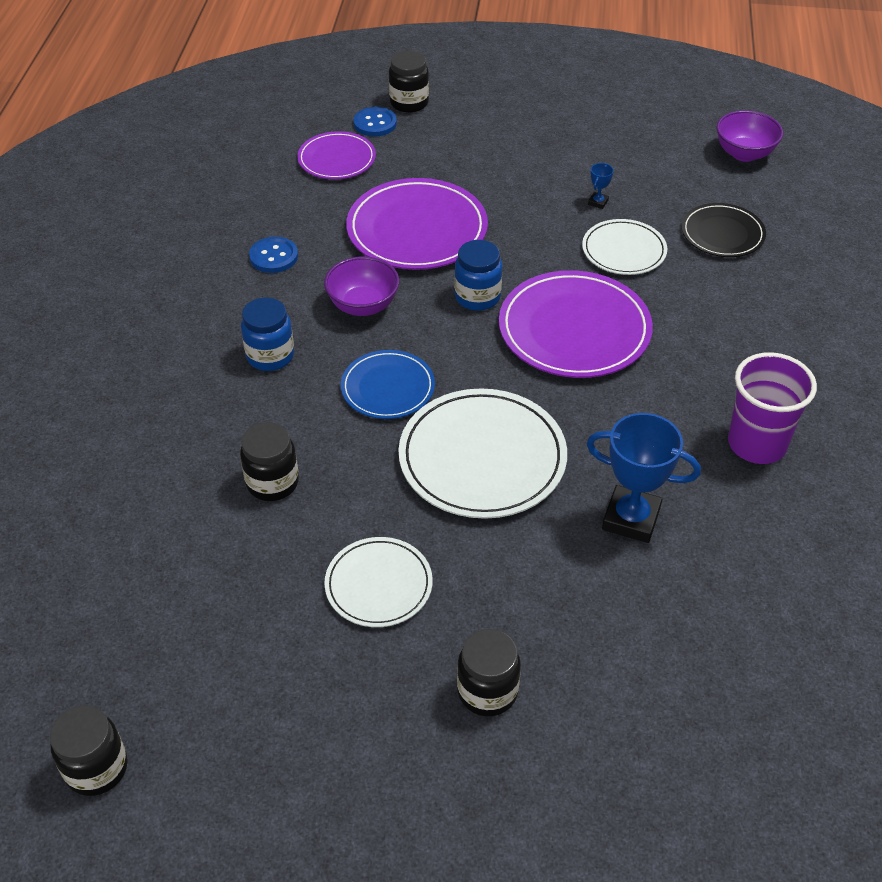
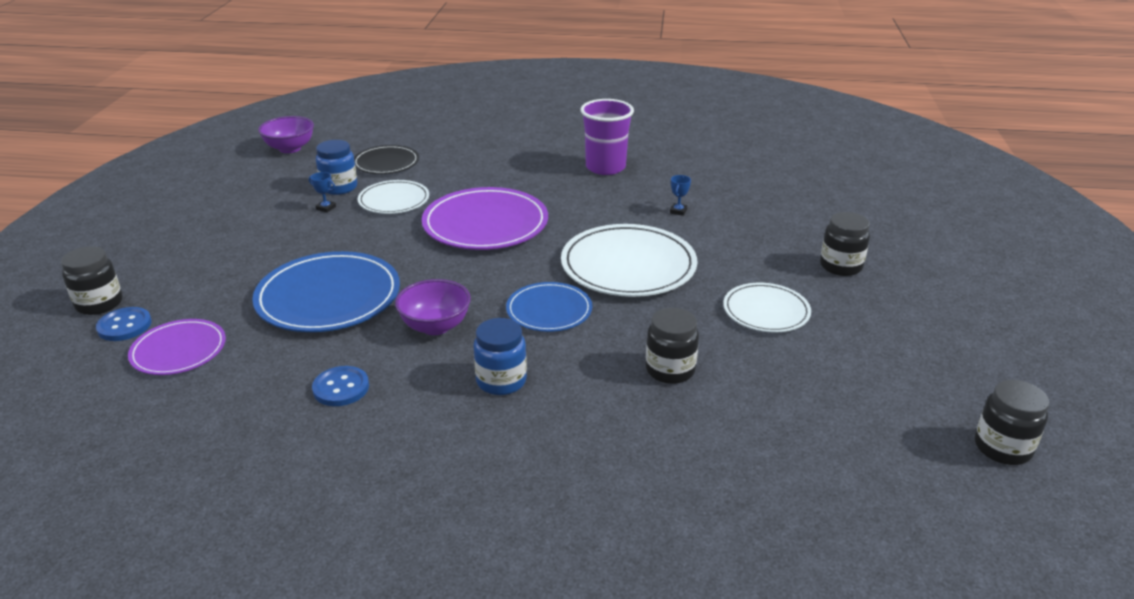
camera: 90 degrees left, 15 degrees down
(417, 229) = (328, 297): purple plate -> blue plate
(477, 297) = (436, 266): blue jar -> blue jar (339, 187)
(631, 518) = (678, 211): blue trophy -> blue trophy, size x0.42

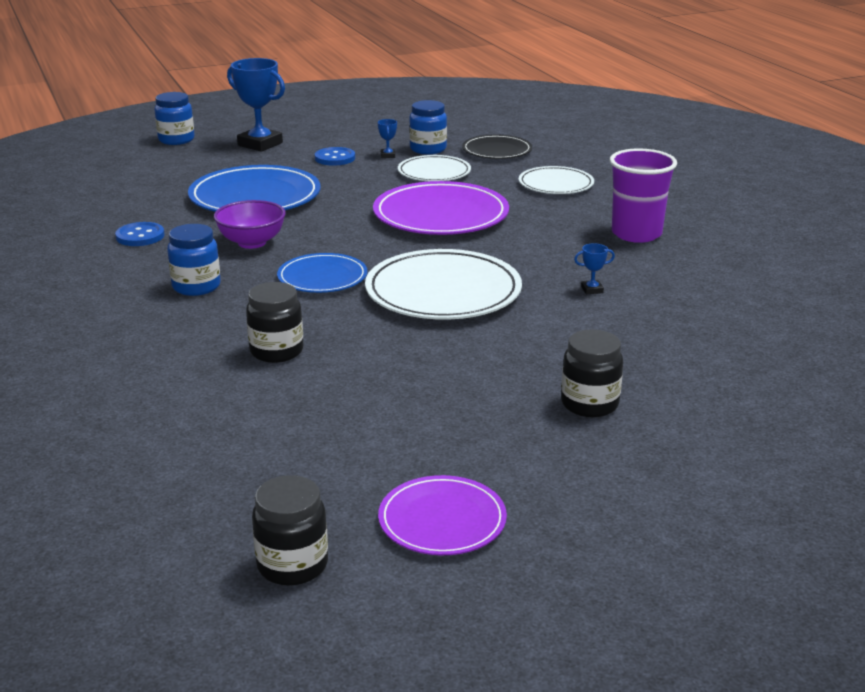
camera: 60 degrees right, 5 degrees down
(99, 304) = (176, 140): black jar -> blue jar
(124, 326) = (157, 154): blue button -> blue button (335, 158)
(179, 350) = (142, 177): purple plate -> purple plate (442, 520)
(195, 260) = (260, 144): none -> blue trophy
(290, 148) = (469, 115): purple bowl -> none
(766, 311) = (435, 377): white plate -> white plate (556, 184)

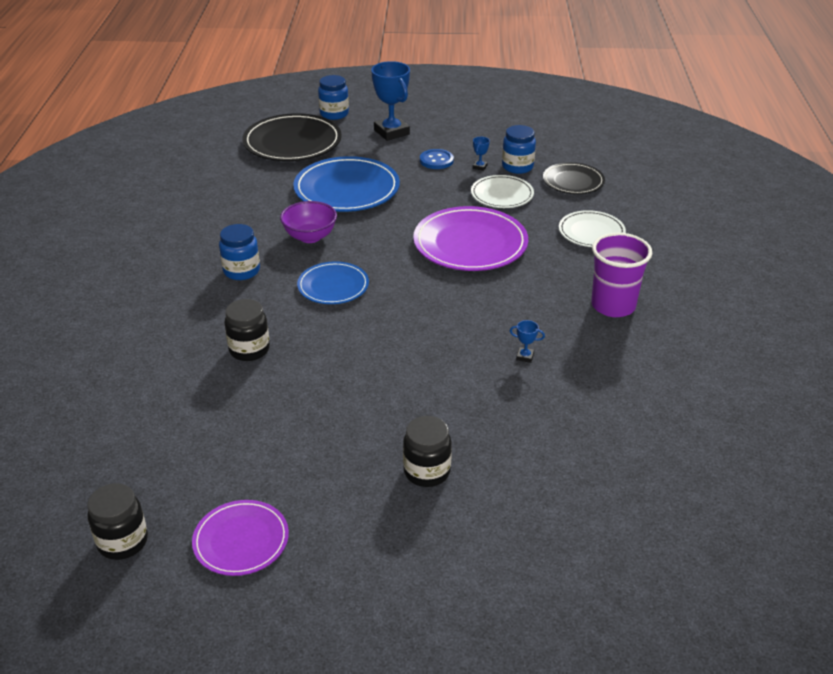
camera: 25 degrees right, 10 degrees up
(140, 236) = (239, 210): blue button -> none
(149, 170) = (292, 142): none -> black plate
(443, 291) = (409, 325): white plate -> none

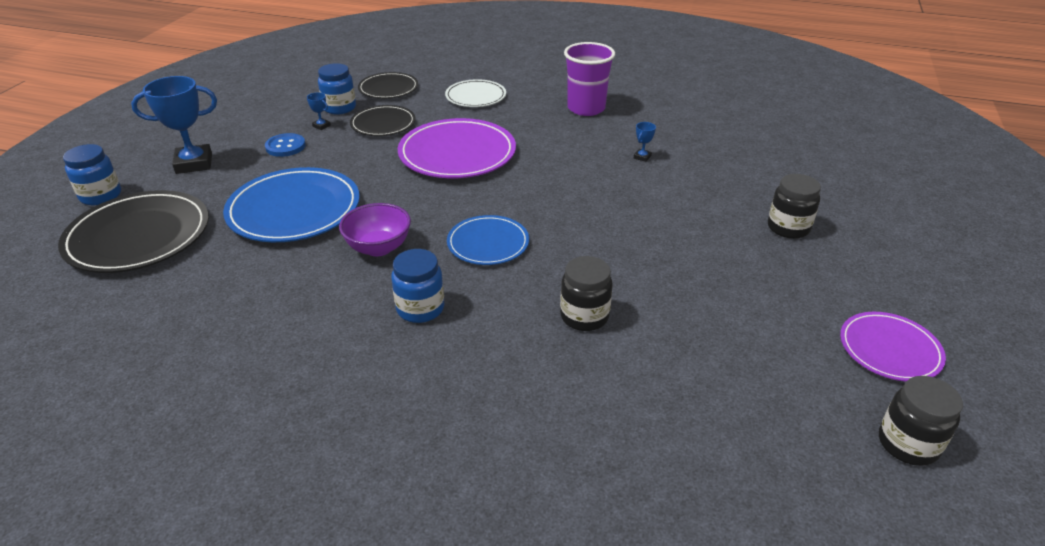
camera: 75 degrees left, 0 degrees up
(502, 194) = (383, 124): white plate -> black plate

